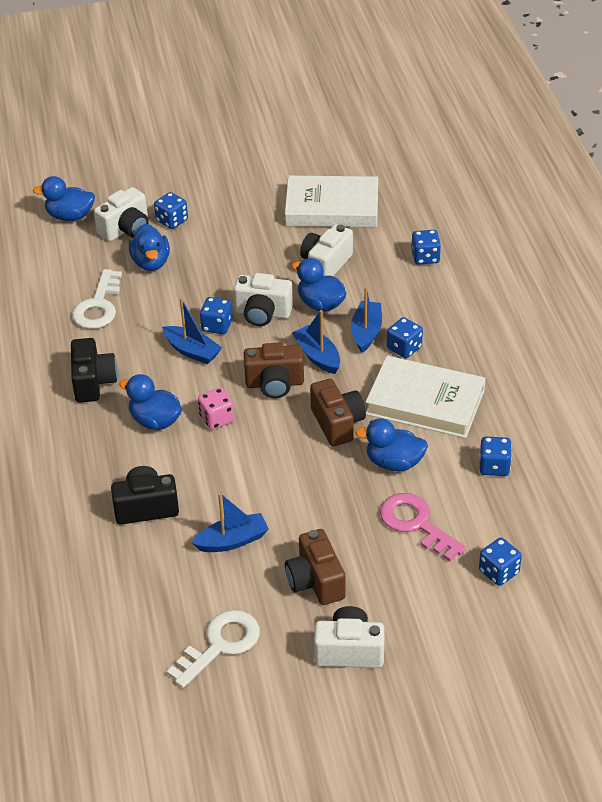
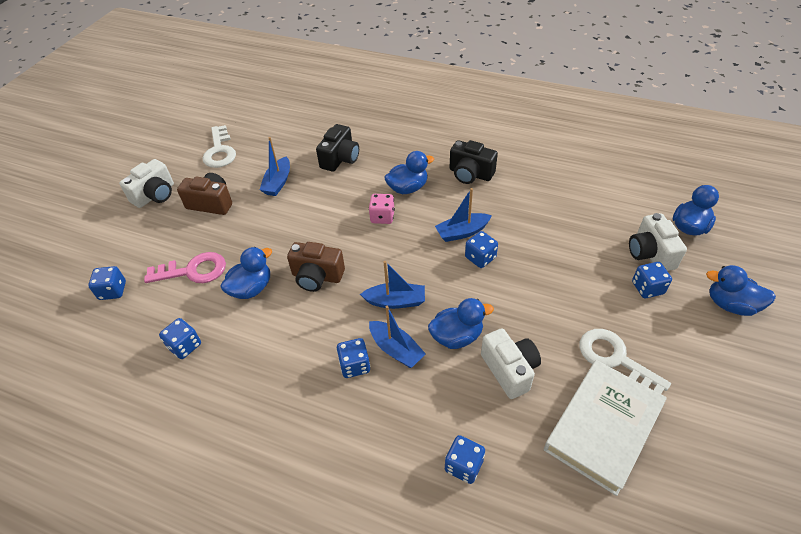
camera: 125 degrees right, 5 degrees up
(98, 306) = (553, 203): white key -> white key (615, 359)
(151, 262) = (591, 251): blue duck -> blue duck (731, 305)
(262, 313) = (474, 292): white camera -> none
(274, 384) = (388, 261): brown camera -> none
(425, 402) = (285, 342): white book -> none

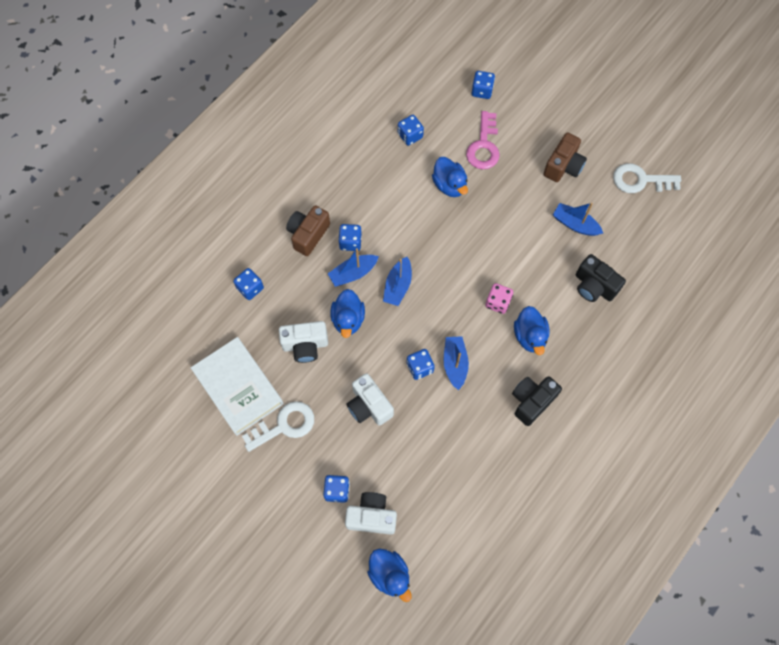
camera: 105 degrees right, 20 degrees up
(155, 195) = (589, 123): white camera -> white camera (369, 406)
(317, 277) = (445, 234): brown camera -> brown camera (308, 234)
(731, 305) = (295, 550): blue duck -> none

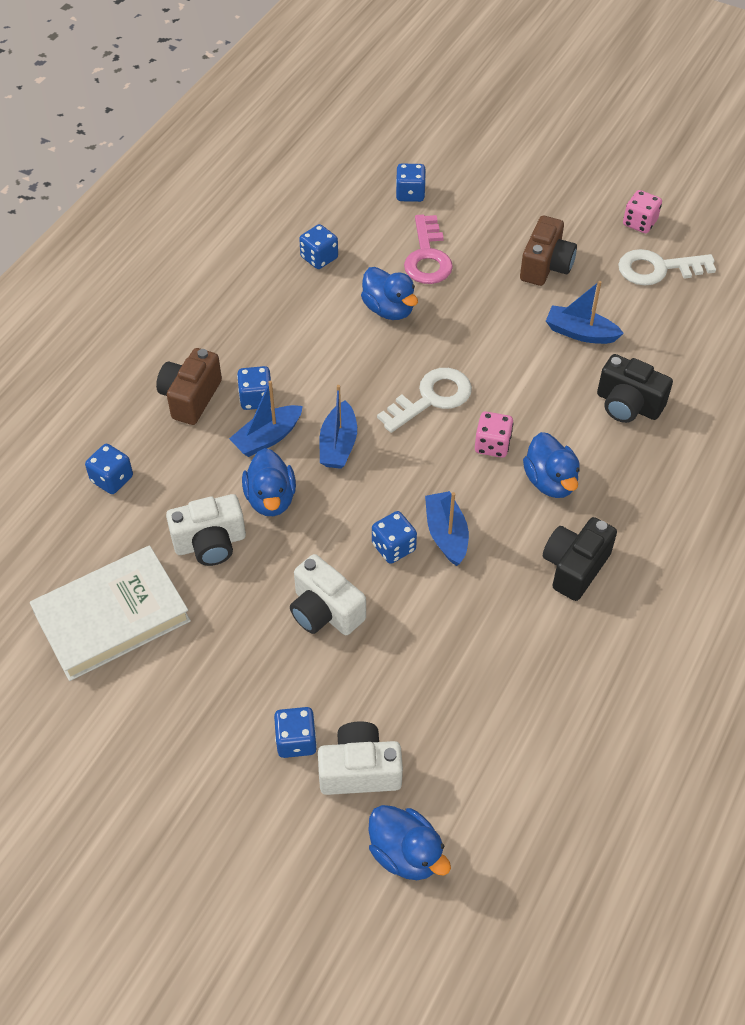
camera: 10 degrees left, 15 degrees down
(238, 387) = (112, 617): white book -> white book turned 75 degrees counterclockwise
(284, 425) = (195, 659): white key -> white key (431, 398)
(637, 140) = (639, 223): none -> pink dice

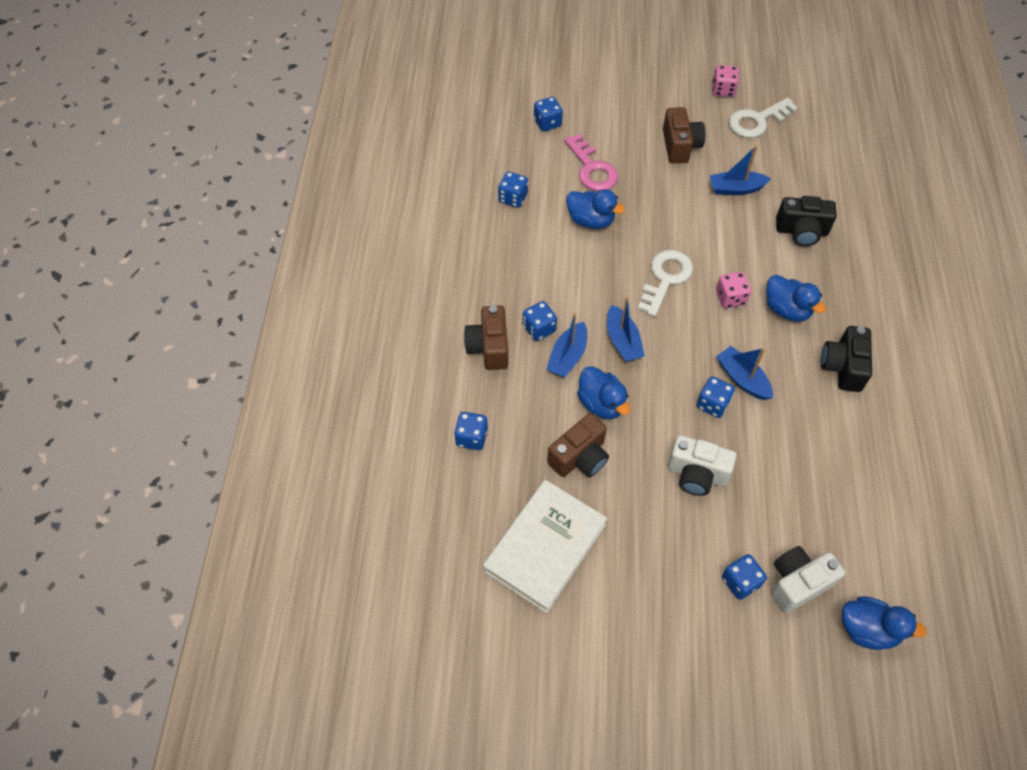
camera: 25 degrees left, 5 degrees up
(210, 543) = (580, 457): white camera -> brown camera

